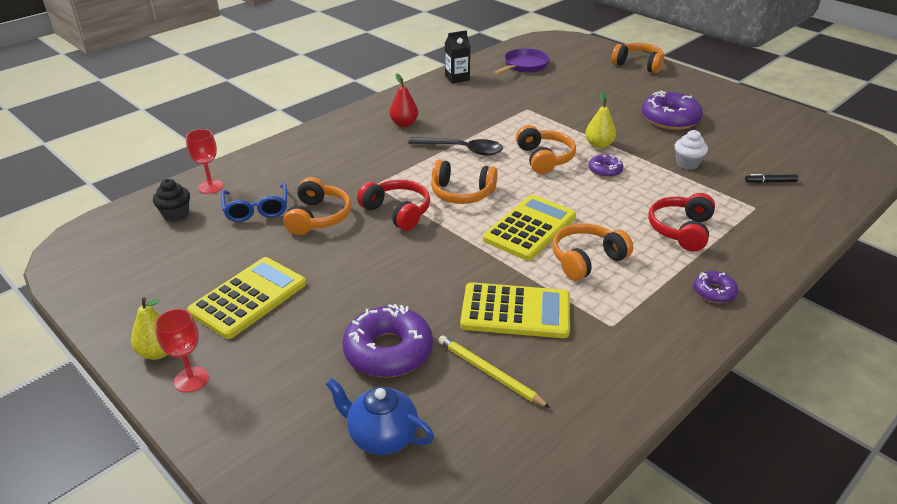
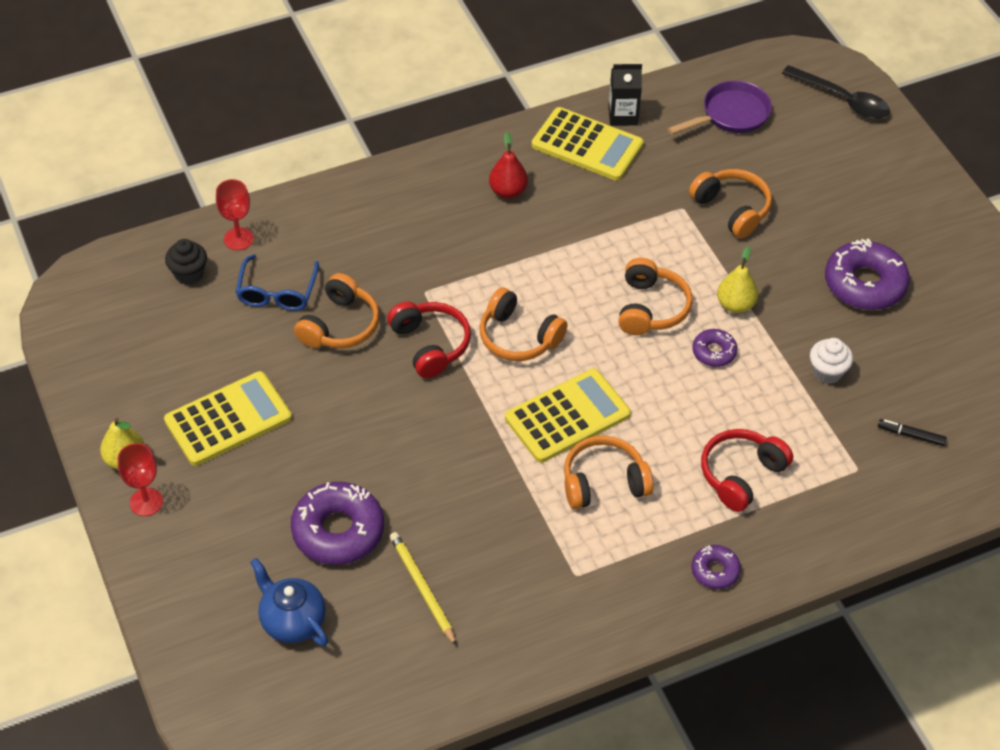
camera: 20 degrees right, 15 degrees up
(462, 150) = (557, 262): black spoon -> black spoon (842, 100)
(515, 311) = (487, 525): yellow calculator -> yellow calculator (587, 145)
(638, 65) = (900, 157): orange headphones -> orange headphones (732, 209)

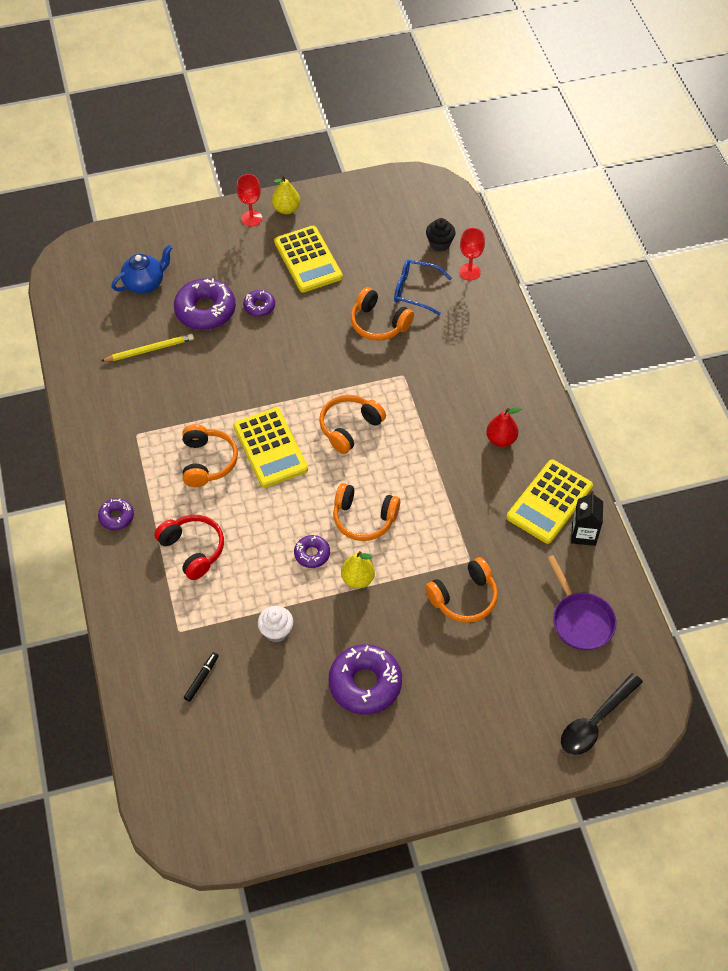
camera: 100 degrees right, 5 degrees up
(323, 465) = (259, 306): none -> purple donut
(430, 345) = (352, 374): red headphones -> none

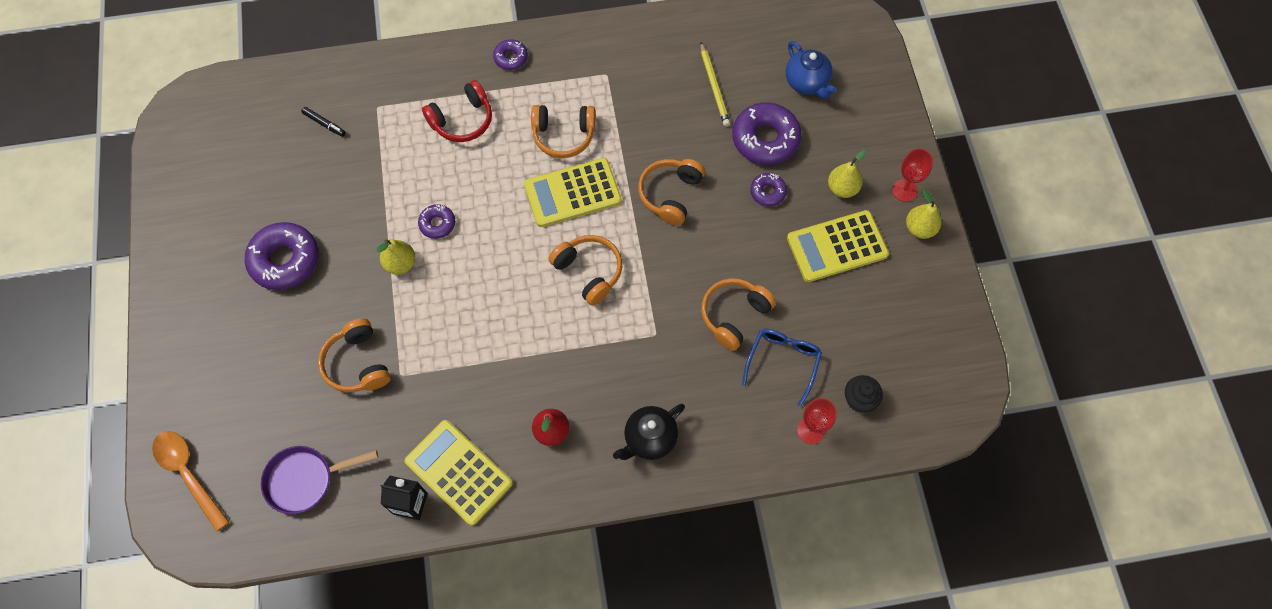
camera: 95 degrees right, 10 degrees up
(252, 257) = (842, 188): none -> yellow pear
(276, 631) = (358, 187): white cupcake -> none
(364, 518) = (471, 276): orange headphones -> orange headphones (670, 194)
(495, 372) = (649, 439): none -> black teapot
(595, 721) = (188, 474): black spoon -> orange spoon

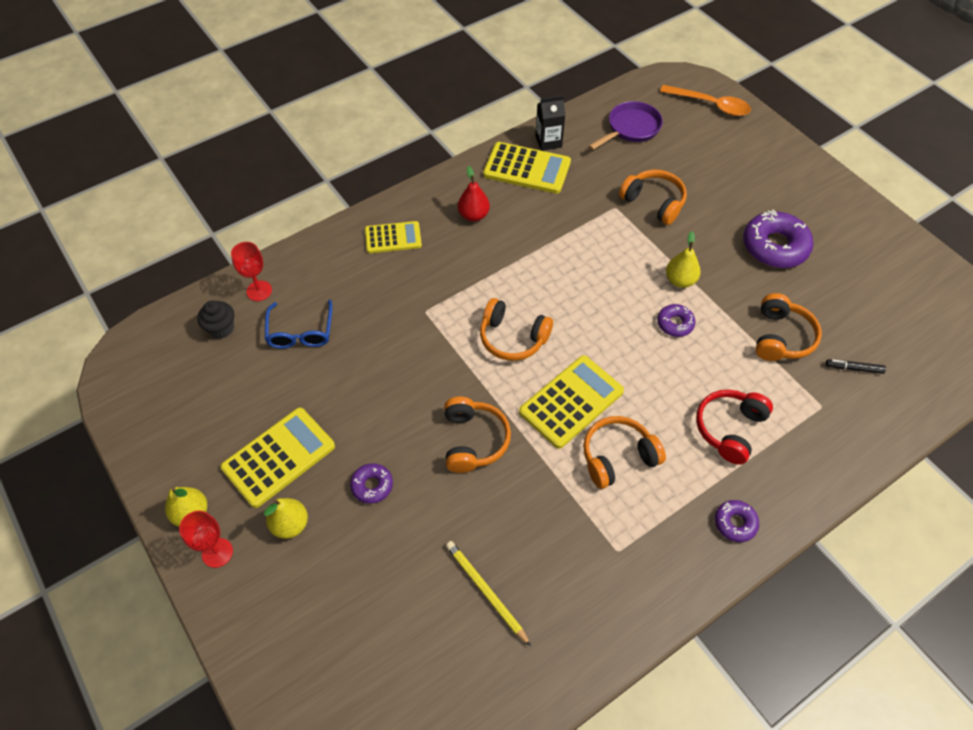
camera: 155 degrees right, 10 degrees down
(649, 439) = (393, 238): black teapot -> yellow calculator
(734, 315) = (360, 353): orange headphones -> orange headphones (781, 337)
(765, 139) = (398, 548): purple donut -> none
(807, 83) = (374, 649): blue teapot -> none

